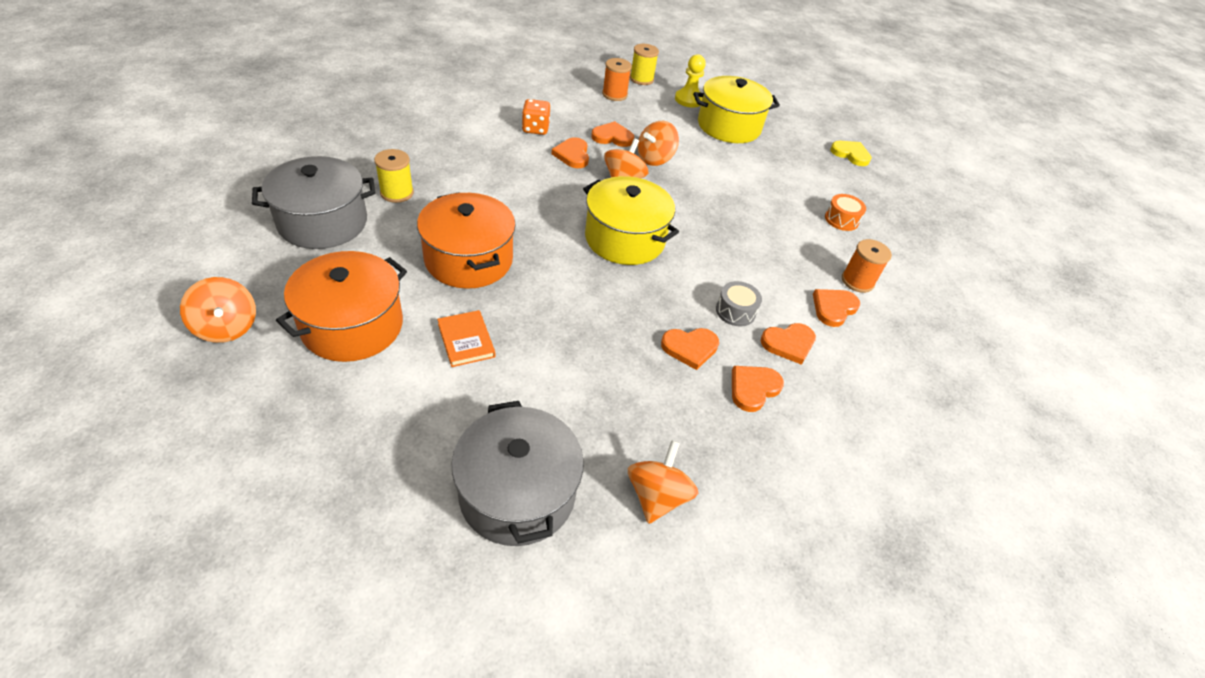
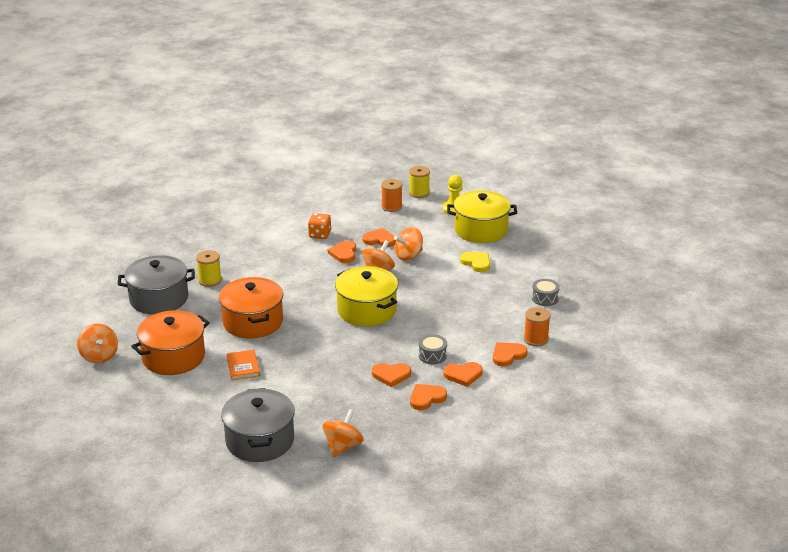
camera: 15 degrees right, 15 degrees down
(841, 219) = (545, 298): orange drum -> grey drum
(850, 154) = (579, 250): yellow heart -> yellow heart (476, 263)

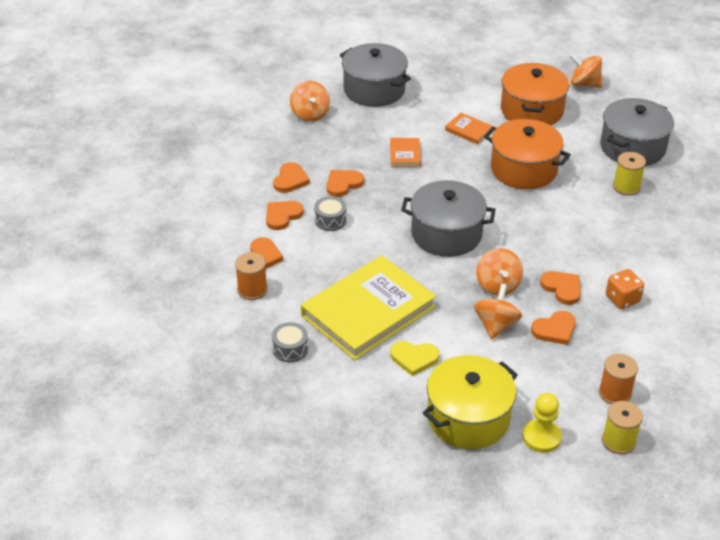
camera: 140 degrees right, 10 degrees up
(316, 373) = (405, 154): none -> orange book
(367, 310) = (446, 234): yellow pot -> grey pot
(474, 294) = (368, 311): none -> yellow book

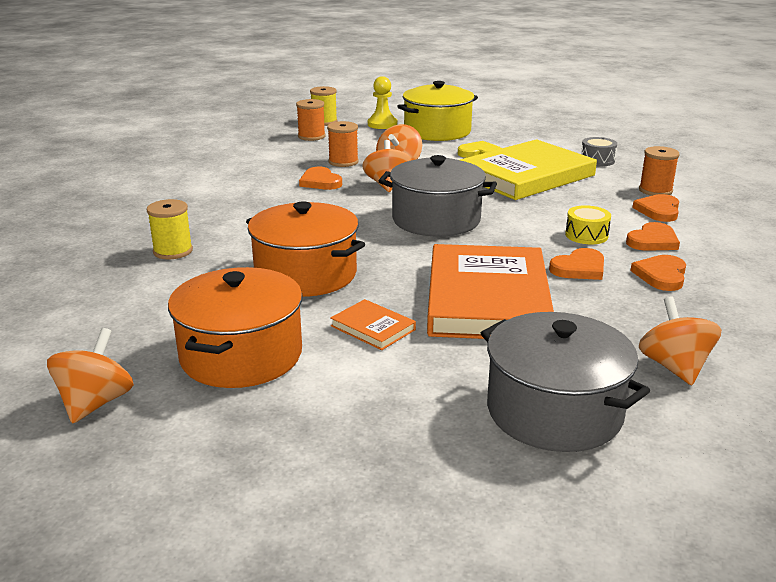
camera: 175 degrees left, 15 degrees down
(330, 220) = (586, 235): grey drum -> yellow drum
(405, 154) = (487, 299): orange book -> orange book, size x2.38
(554, 330) = (343, 162): orange heart -> orange spool
(584, 84) = (96, 403): orange spinning top -> orange spinning top turned 105 degrees counterclockwise
(622, 299) = (263, 174): orange dice -> none
(632, 147) = (115, 293): grey pot -> none

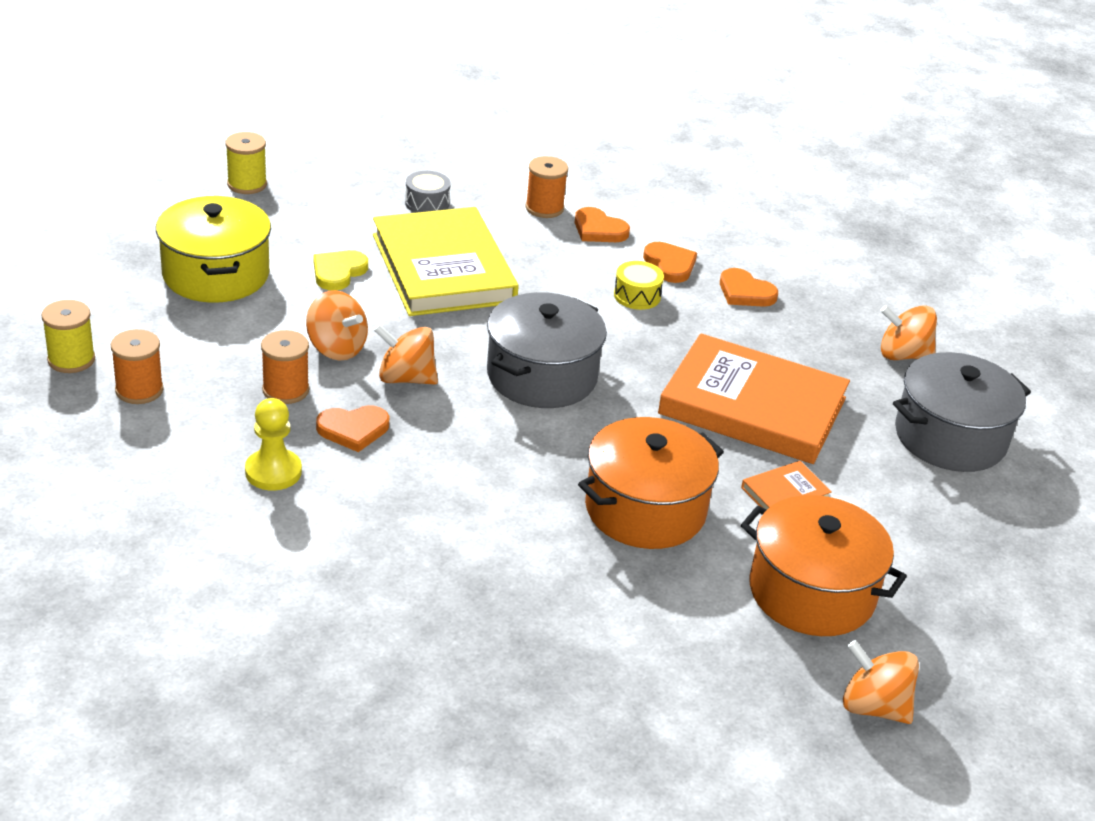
camera: 75 degrees left, 10 degrees up
(173, 251) = (526, 606): yellow spool -> yellow spool (247, 184)
(382, 124) = (137, 310): yellow pawn -> yellow pawn (273, 472)
(579, 268) = (710, 330): orange heart -> none

